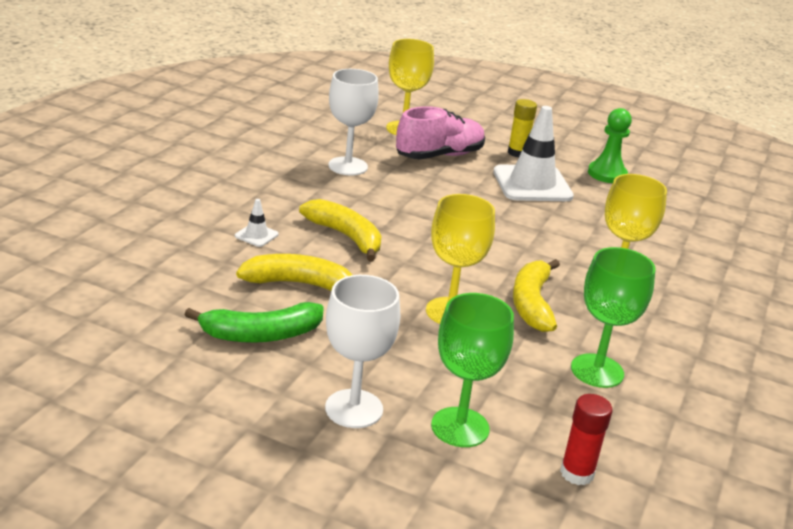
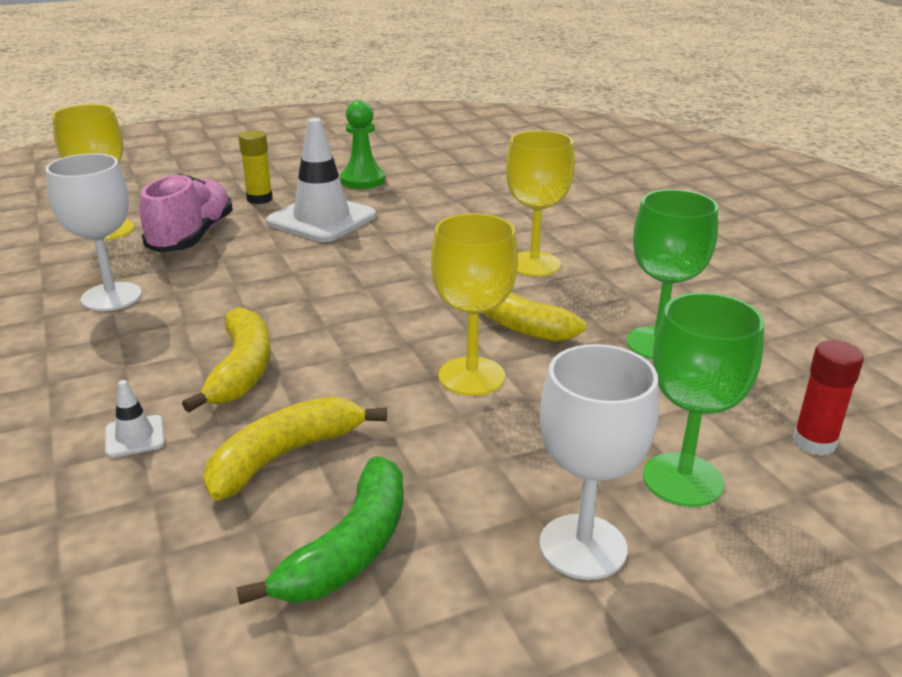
camera: 45 degrees left, 0 degrees up
(346, 237) = (242, 370): yellow banana -> yellow banana turned 90 degrees clockwise

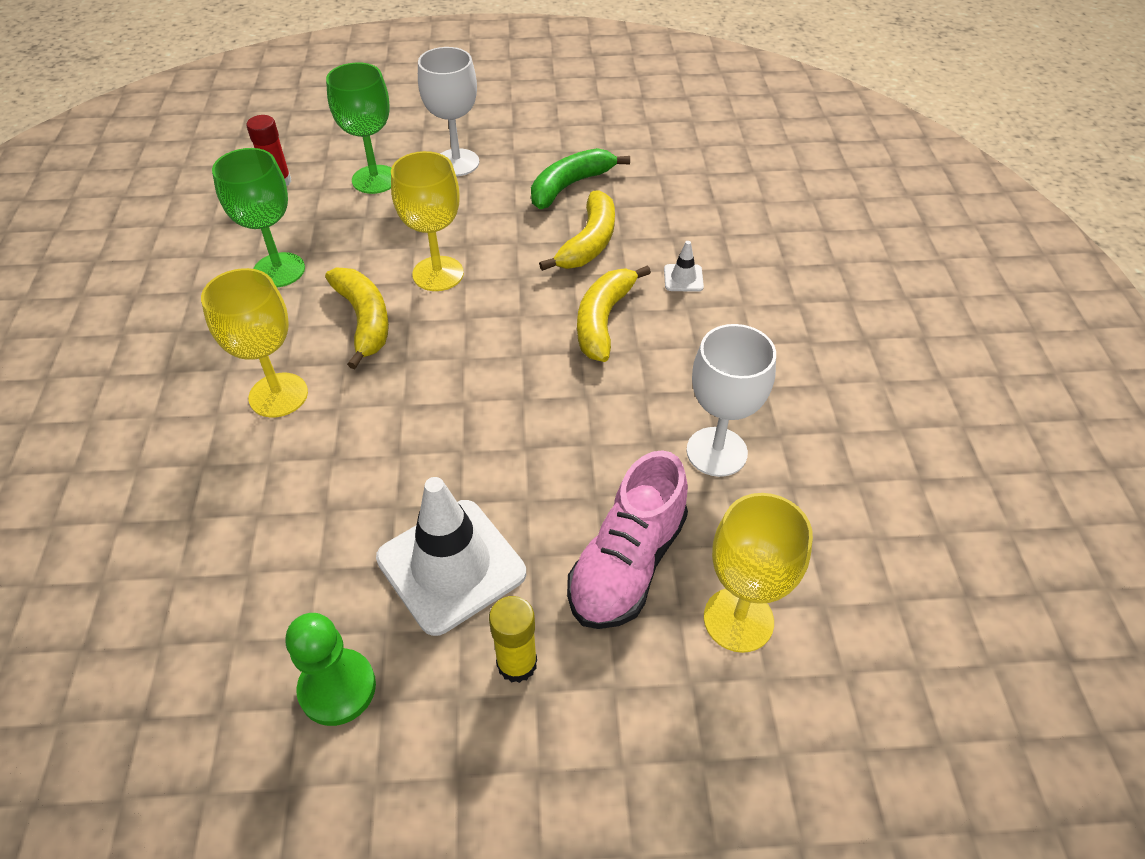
camera: 160 degrees left, 20 degrees up
(285, 456) = (589, 243): yellow banana -> yellow banana turned 45 degrees counterclockwise

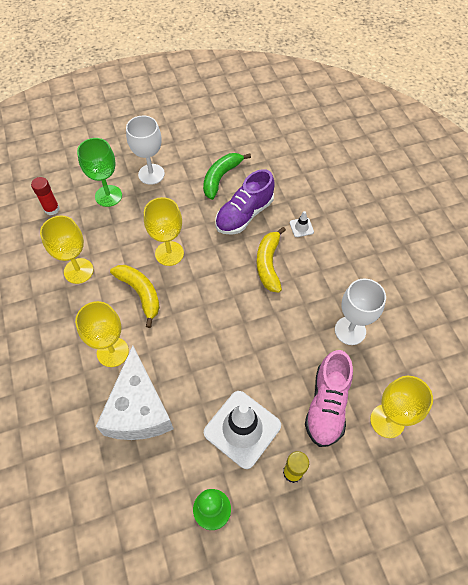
camera: 15 degrees left, 10 degrees up
(279, 270) = (78, 271): green goblet -> yellow goblet
(281, 490) = (138, 409): none -> white cheese
(589, 243) = (244, 214): yellow banana -> purple shoe

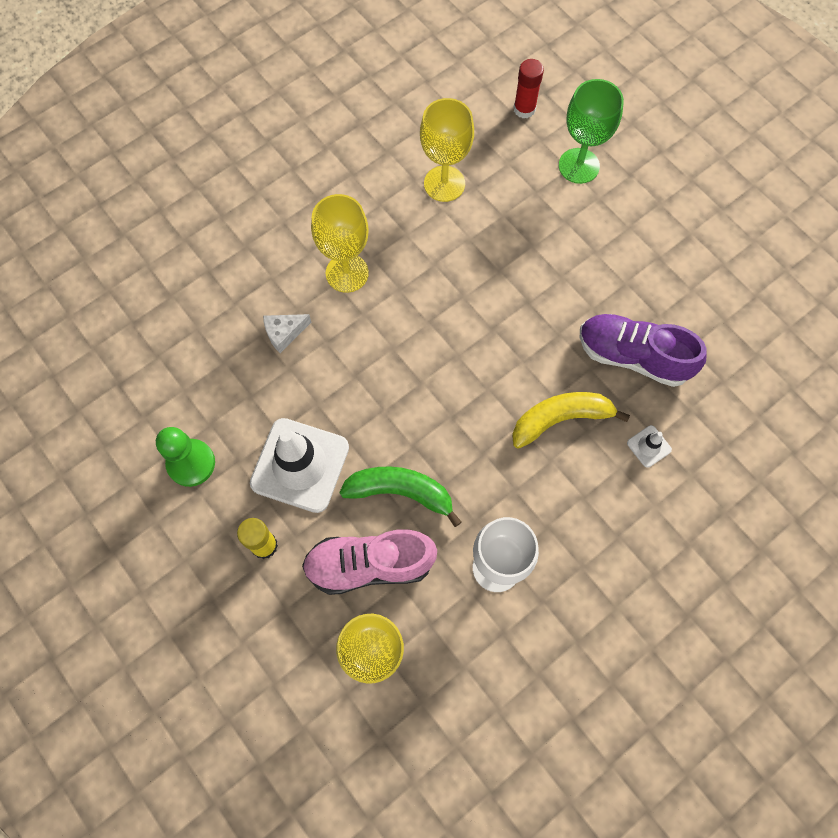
camera: 70 degrees right, 10 degrees up
(138, 409) = (284, 333): white cheese -> white cheese, size x0.40
(140, 293) = (442, 271): yellow banana -> none
(151, 174) = (644, 203): white goblet -> none
(169, 253) = (519, 281): yellow goblet -> none
(221, 177) = (686, 299): green banana -> green banana (401, 492)

